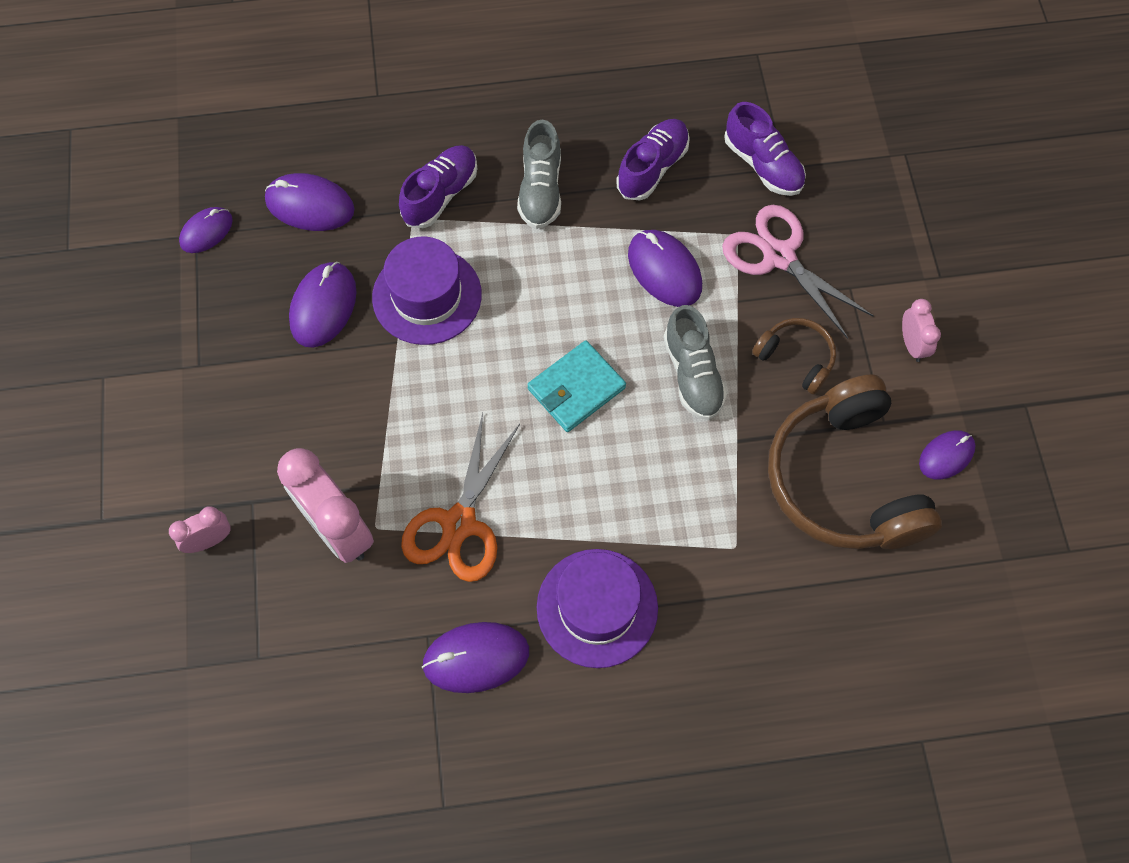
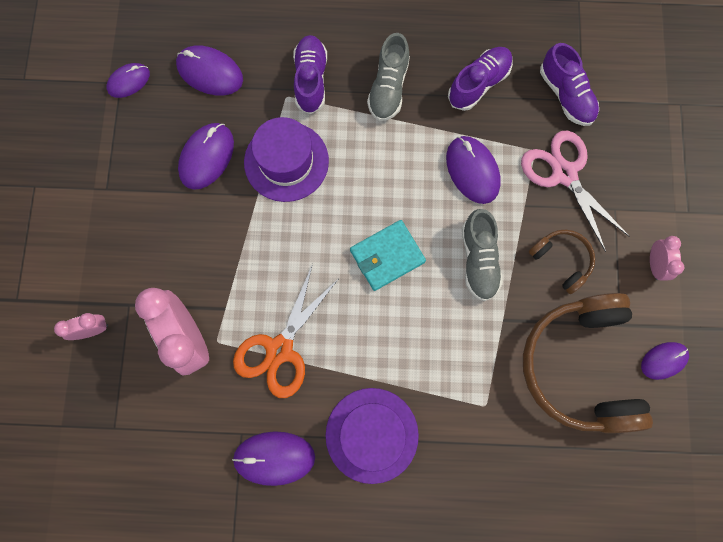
camera: 10 degrees right, 10 degrees up
(440, 195) = (311, 80): purple shoe -> purple shoe turned 45 degrees counterclockwise

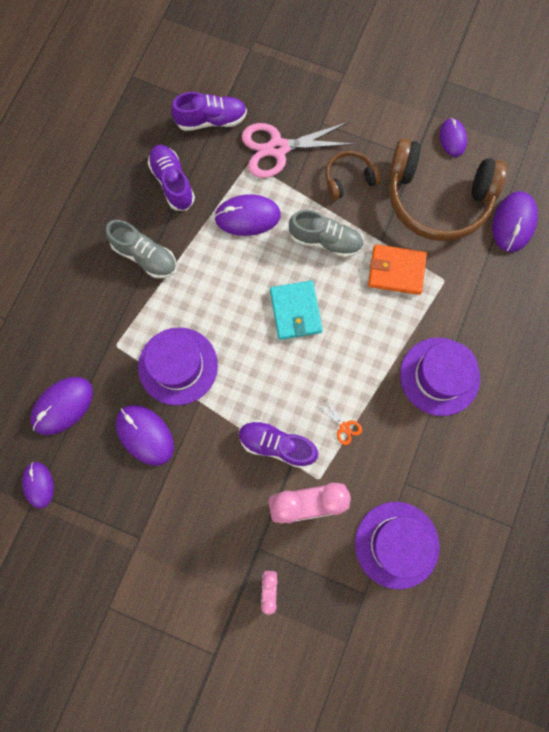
camera: 70 degrees left, 0 degrees up
(174, 446) = (396, 544): none -> purple hat
(274, 458) = (433, 462): purple mouse -> purple mouse (513, 223)
(280, 349) = (344, 427): orange scissors -> orange scissors, size x0.41
(311, 80) = (109, 319): purple shoe -> purple shoe (276, 445)
(475, 348) = (396, 271): none -> orange wallet
(654, 264) = (377, 114): pink clock -> none

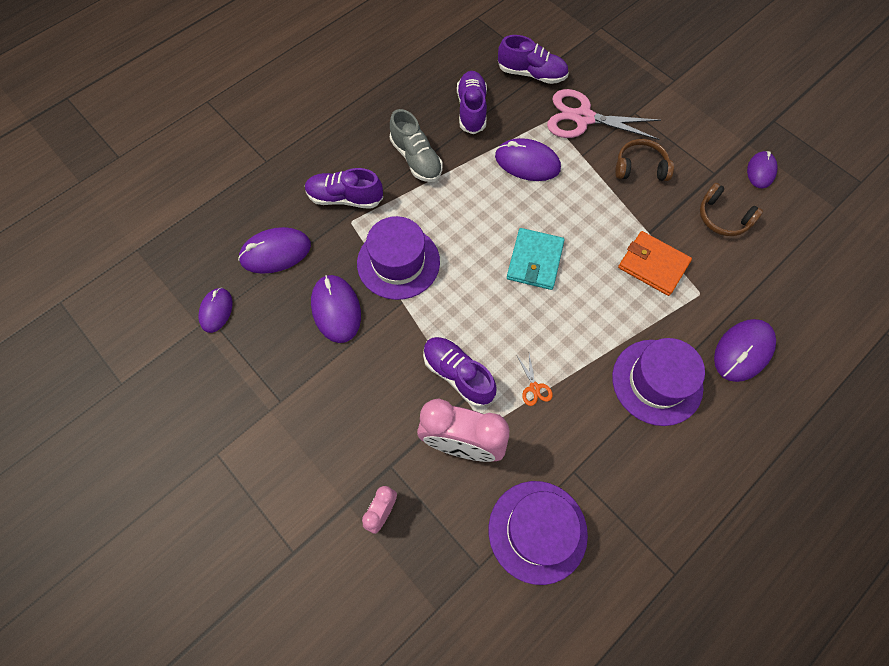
camera: 25 degrees right, 10 degrees down
(99, 324) = (345, 198): none -> purple shoe
(325, 240) = (593, 211): grey shoe -> none
(437, 199) = (722, 217): brown headphones -> brown headphones, size x0.48
(513, 223) = (796, 269): purple mouse -> purple mouse (743, 351)

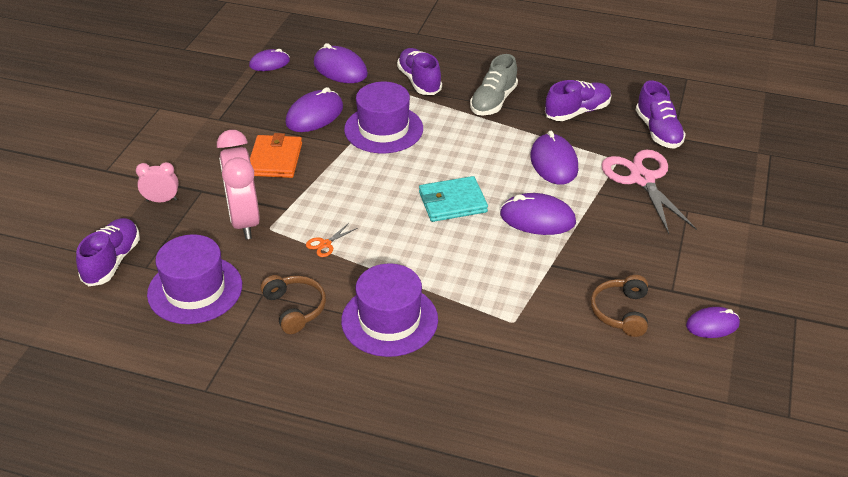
camera: 60 degrees right, 25 degrees down
(458, 374) = (305, 197): purple shoe -> purple shoe (112, 261)
(640, 167) = (623, 235): brown headphones -> brown headphones (295, 308)
(653, 265) = (516, 278): orange wallet -> orange wallet (275, 159)
(743, 351) = (472, 373): purple mouse -> purple mouse (537, 218)

